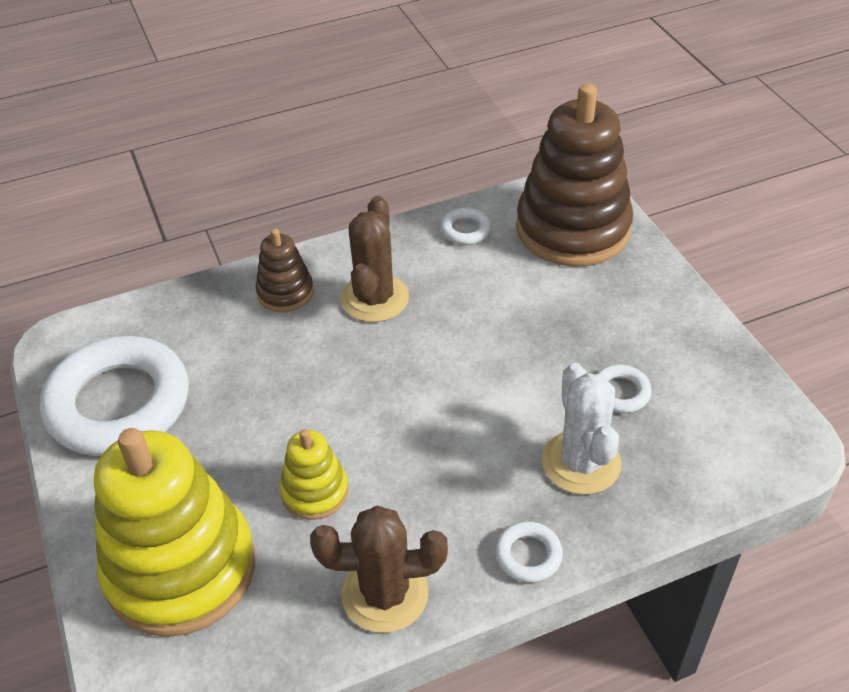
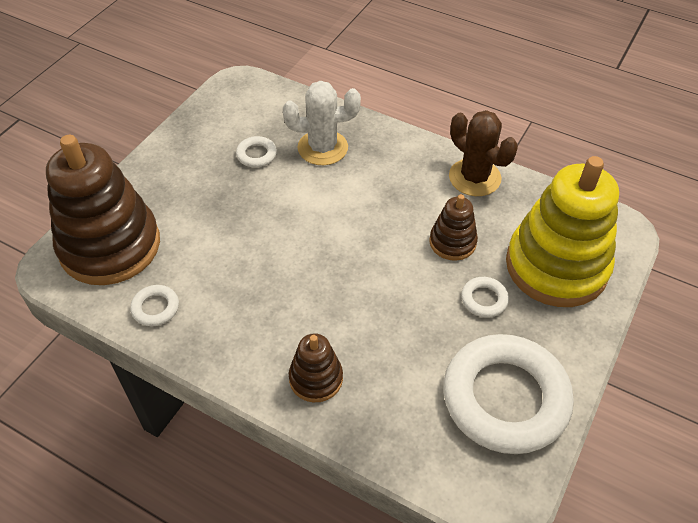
camera: 130 degrees left, 5 degrees up
(315, 492) = (452, 242): yellow stacking toy -> brown stacking toy
(375, 298) = (275, 317): brown cactus -> none
(528, 555) = (398, 140): white ring -> white ring (484, 299)
(581, 462) = (322, 148): white cactus -> white cactus turned 45 degrees clockwise

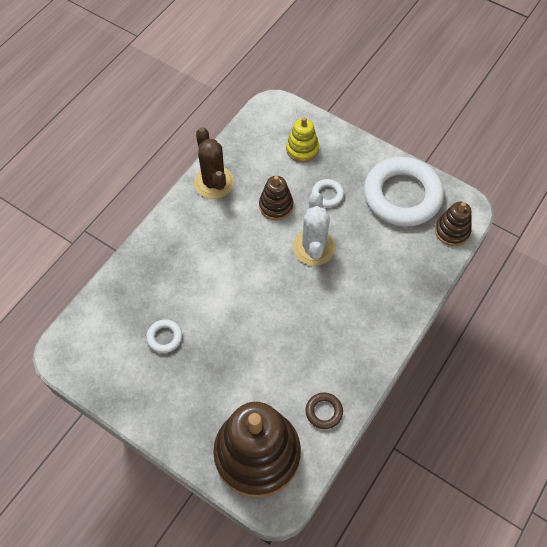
camera: 85 degrees left, 10 degrees up
(155, 308) = (324, 412): white ring -> brown ring
(316, 378) = (387, 301): brown stacking toy -> brown stacking toy (452, 231)
(322, 148) = (164, 285): white cactus -> white cactus (313, 247)
(474, 177) = (214, 182): brown cactus -> brown cactus turned 75 degrees counterclockwise
(556, 266) = (302, 149): yellow stacking toy -> yellow stacking toy, size x0.47

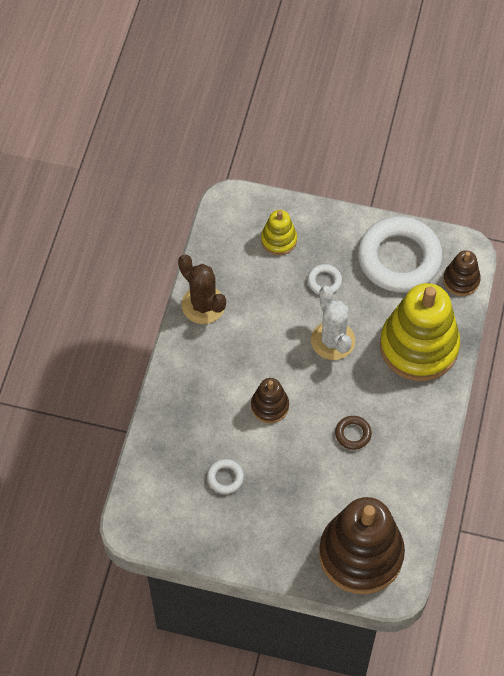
camera: 20 degrees left, 0 degrees up
(276, 206) = (277, 309): brown stacking toy -> brown stacking toy (270, 406)
(324, 412) = (406, 495): brown ring -> brown ring (353, 434)
(390, 277) = (419, 346): none -> yellow stacking toy

